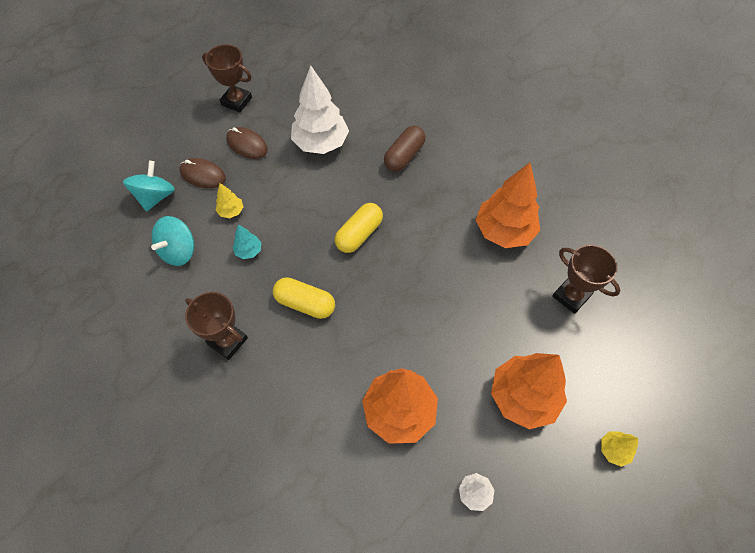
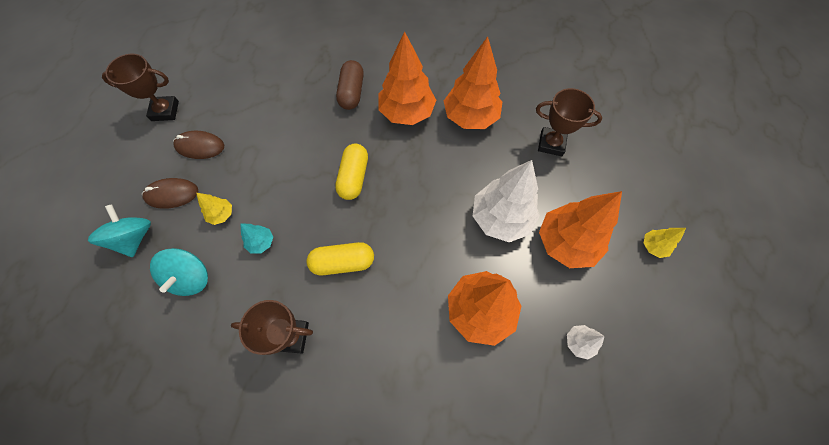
camera: 30 degrees left, 5 degrees up
(321, 143) = (270, 114): white tree -> white tree (501, 218)
(444, 198) = (407, 113): none -> orange tree

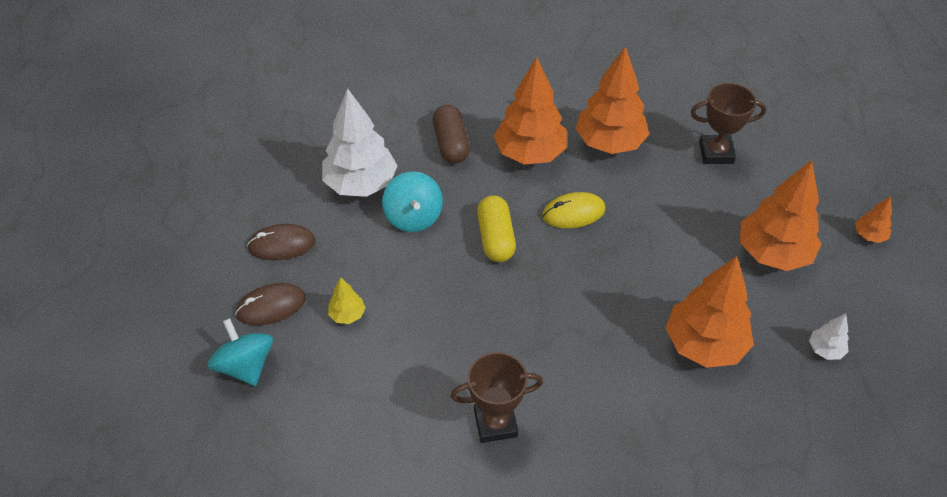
camera: 15 degrees left, 15 degrees down
(165, 111) = (214, 213): brown trophy -> none
(191, 278) = (341, 392): turquoise spinning top -> turquoise spinning top (413, 217)
(261, 242) = (412, 334): turquoise tree -> none
(343, 262) = (523, 332): yellow capsule -> none
(420, 170) = (573, 213): none -> yellow mouse
(501, 218) = (689, 244): white tree -> white tree (361, 184)
(653, 246) = (869, 235): yellow tree -> orange tree

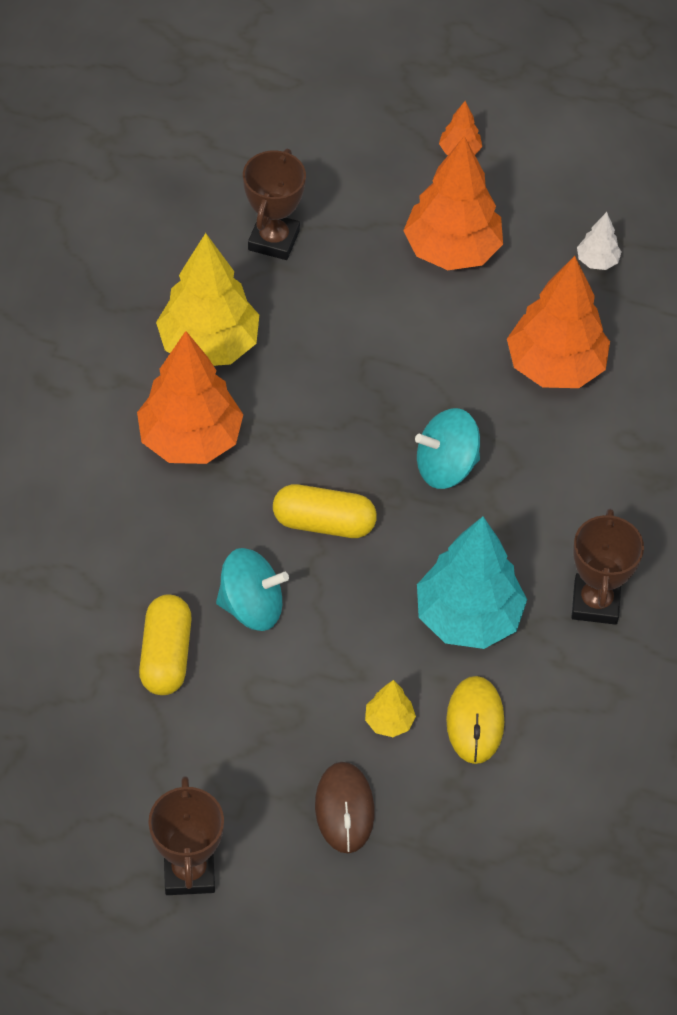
camera: 75 degrees left, 5 degrees up
(206, 236) = (189, 871): none -> brown trophy
(245, 366) = (431, 855): turquoise spinning top -> turquoise spinning top (446, 466)
(282, 244) = (241, 777): brown mouse -> none
(361, 184) = (166, 655): white tree -> yellow capsule
(450, 341) = (468, 617): none -> turquoise tree
(451, 144) = (133, 526): brown capsule -> none
(573, 213) = (314, 425): yellow mouse -> yellow mouse (475, 721)
(609, 143) = (209, 345): orange tree -> yellow tree

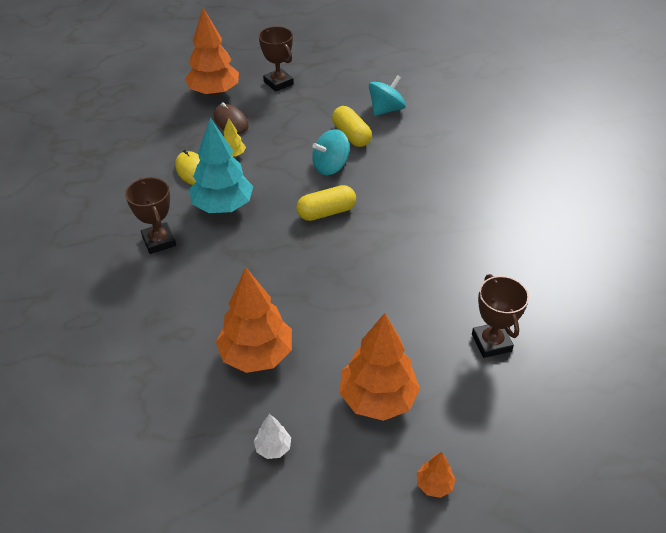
camera: 150 degrees right, 10 degrees down
(190, 439) = (426, 216): orange tree -> orange tree (214, 92)
(209, 345) = (464, 264): yellow tree -> none
(446, 466) = (283, 267): turquoise spinning top -> turquoise spinning top (386, 110)

